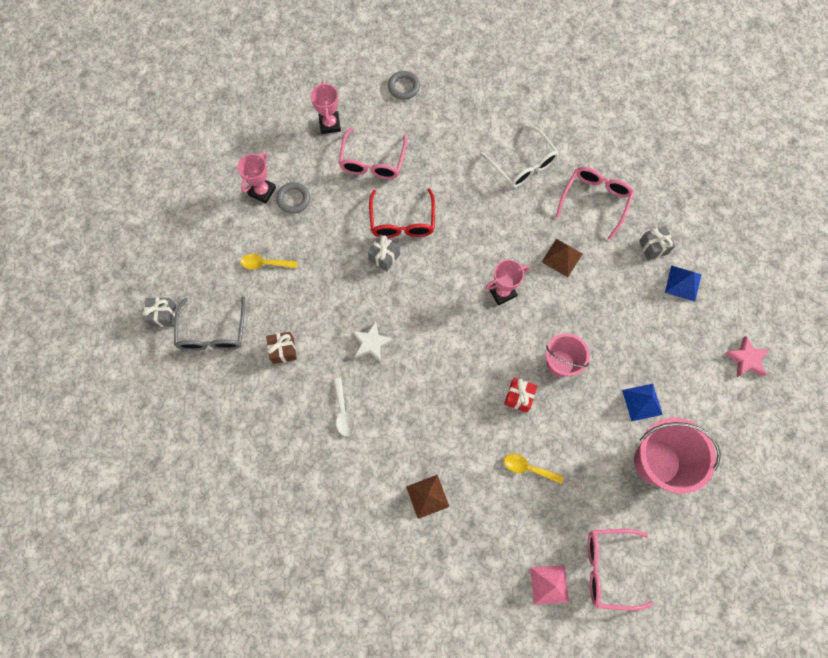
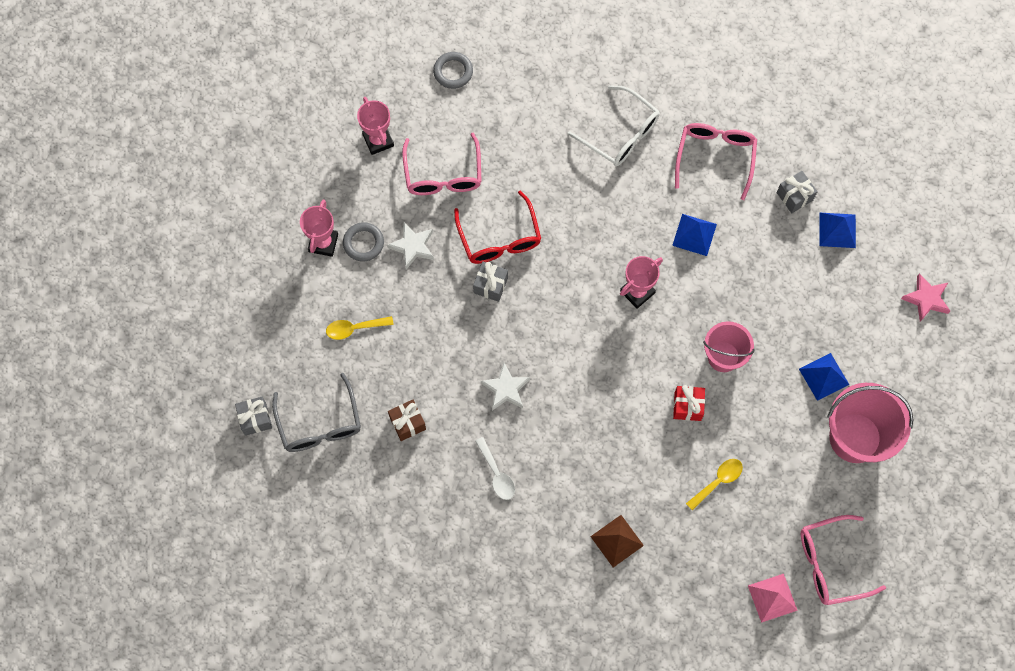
camera: 15 degrees left, 0 degrees up
(331, 211) = (413, 247): none -> white star
(528, 468) = (718, 481): yellow spoon -> yellow spoon turned 135 degrees clockwise
(562, 257) = (694, 234): brown pyramid -> blue pyramid

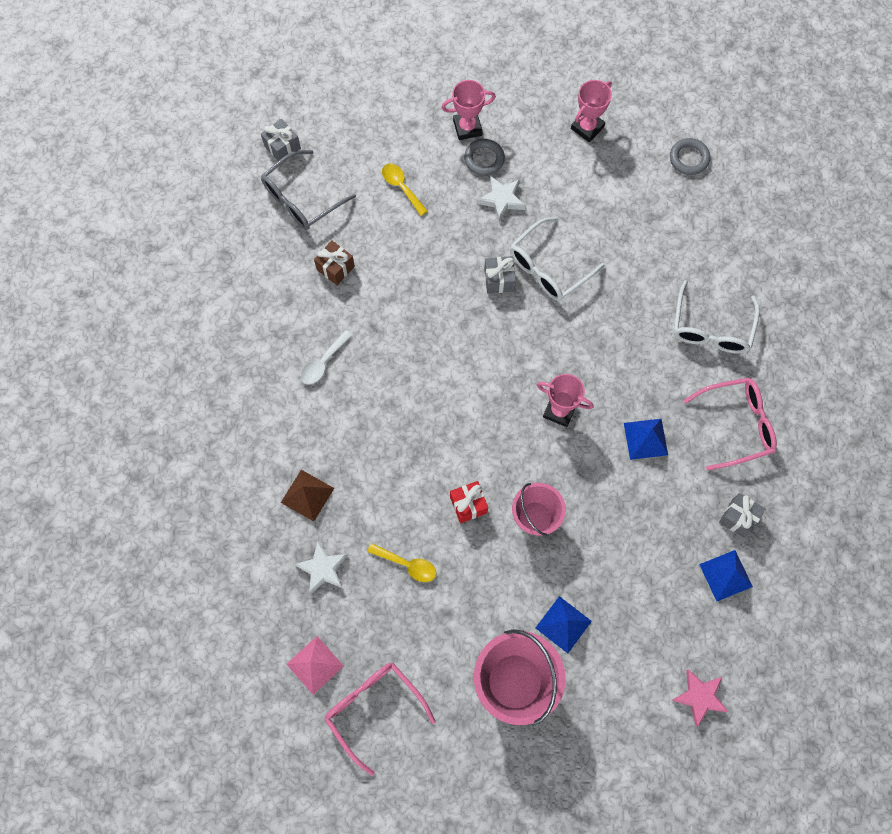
camera: 65 degrees right, 0 degrees up
(443, 175) = (584, 194): pink glasses -> none
(499, 238) = (548, 268): red glasses -> white glasses
(505, 389) = (406, 335): white star -> white star (323, 569)

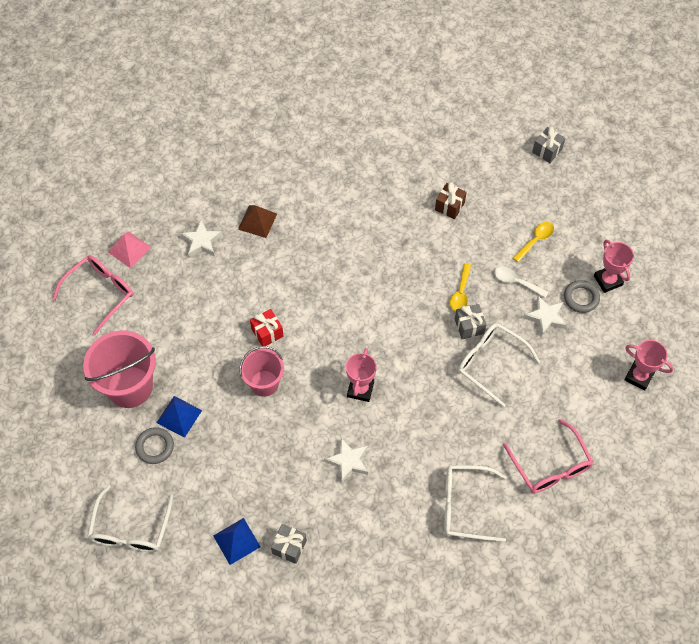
camera: 80 degrees right, 10 degrees down
(301, 198) = (504, 172): grey glasses -> none
(323, 363) = (366, 212): white spoon -> white spoon (516, 282)
(407, 564) = (213, 297): yellow spoon -> yellow spoon (460, 293)
(645, 439) = (348, 461): blue pyramid -> white star
(689, 158) = (634, 468): grey ring -> grey ring (155, 447)
(699, 697) = (131, 529): pink star -> white glasses
(737, 425) = (376, 537): pink glasses -> pink glasses (550, 466)

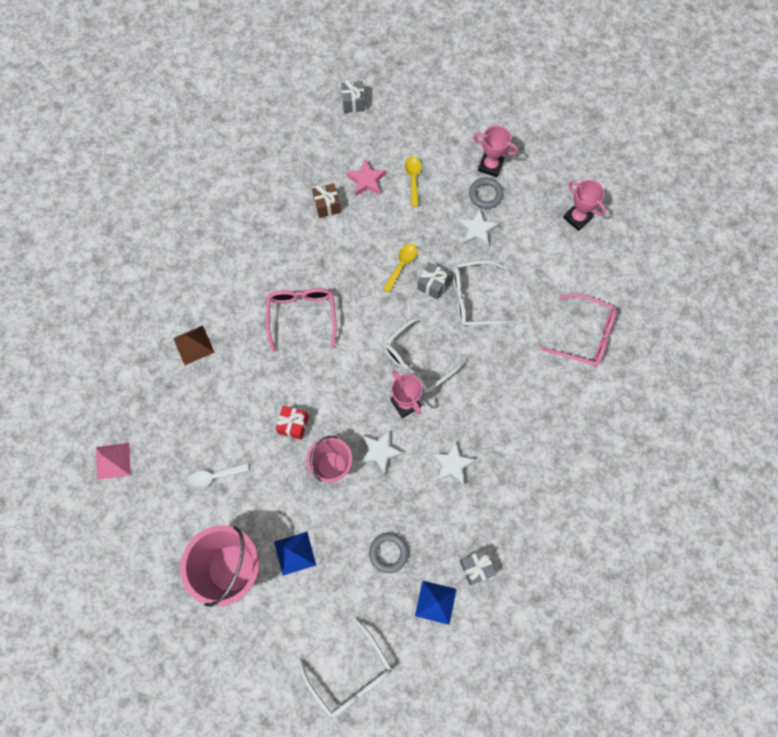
camera: 45 degrees left, 10 degrees up
(100, 293) = (127, 518): pink glasses -> pink glasses (302, 315)
(155, 447) = (301, 594): grey ring -> grey ring (388, 553)
(202, 242) = (166, 401): white star -> white star (380, 452)
(460, 293) = (401, 265): yellow spoon -> yellow spoon turned 120 degrees counterclockwise
(465, 506) = (560, 418): white glasses -> white glasses (417, 361)
(498, 213) = (366, 180): none -> pink star
(516, 282) = (431, 222): white spoon -> white spoon (213, 477)
(639, 376) = (577, 218): pink trophy -> pink trophy turned 60 degrees clockwise

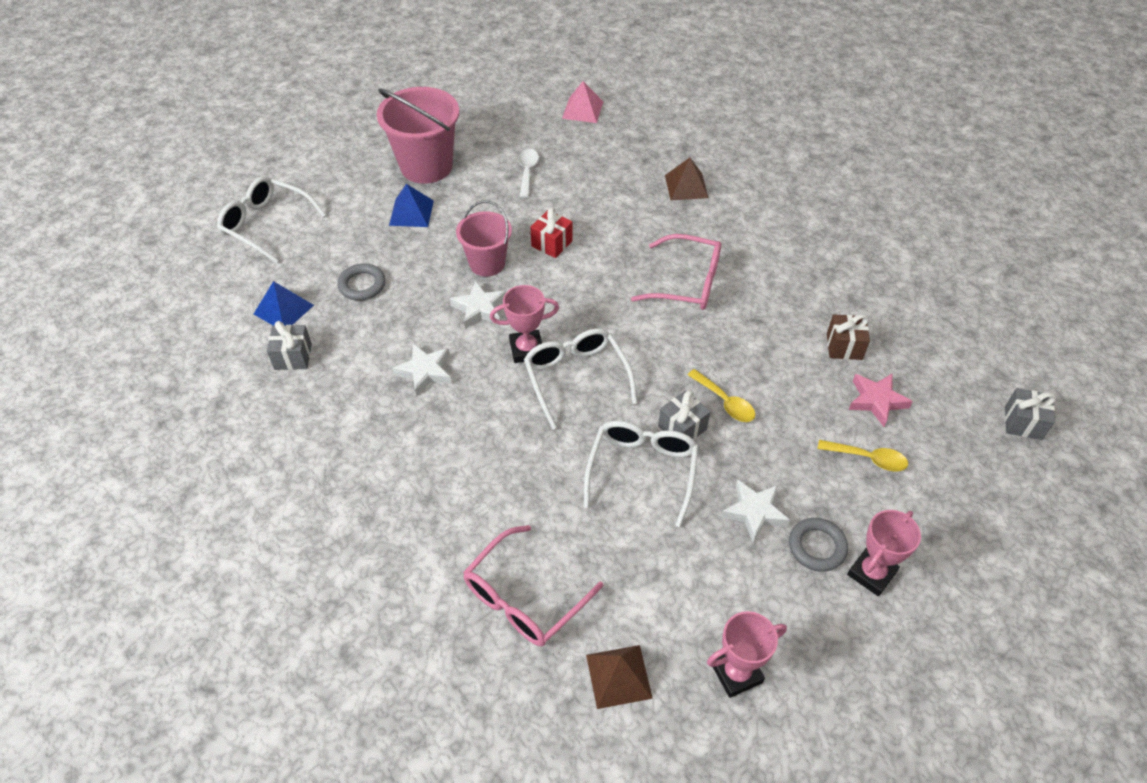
camera: 110 degrees right, 20 degrees down
(350, 674) = (266, 224): white glasses -> white glasses turned 45 degrees clockwise
(606, 272) = (618, 676): none -> brown pyramid

